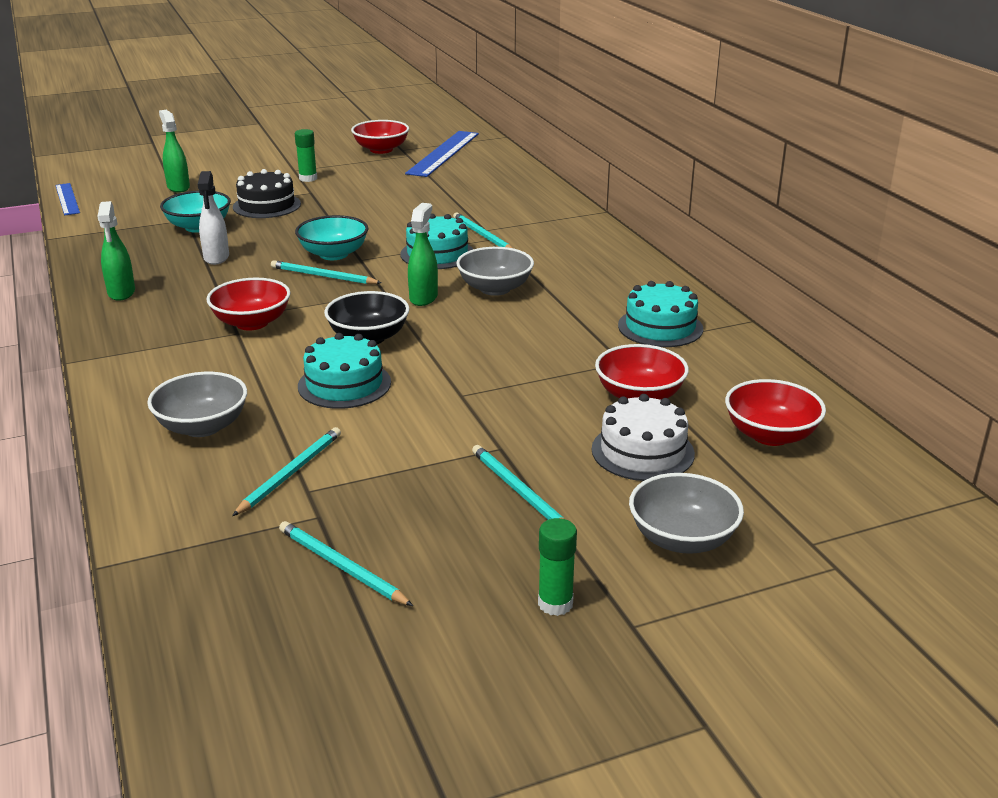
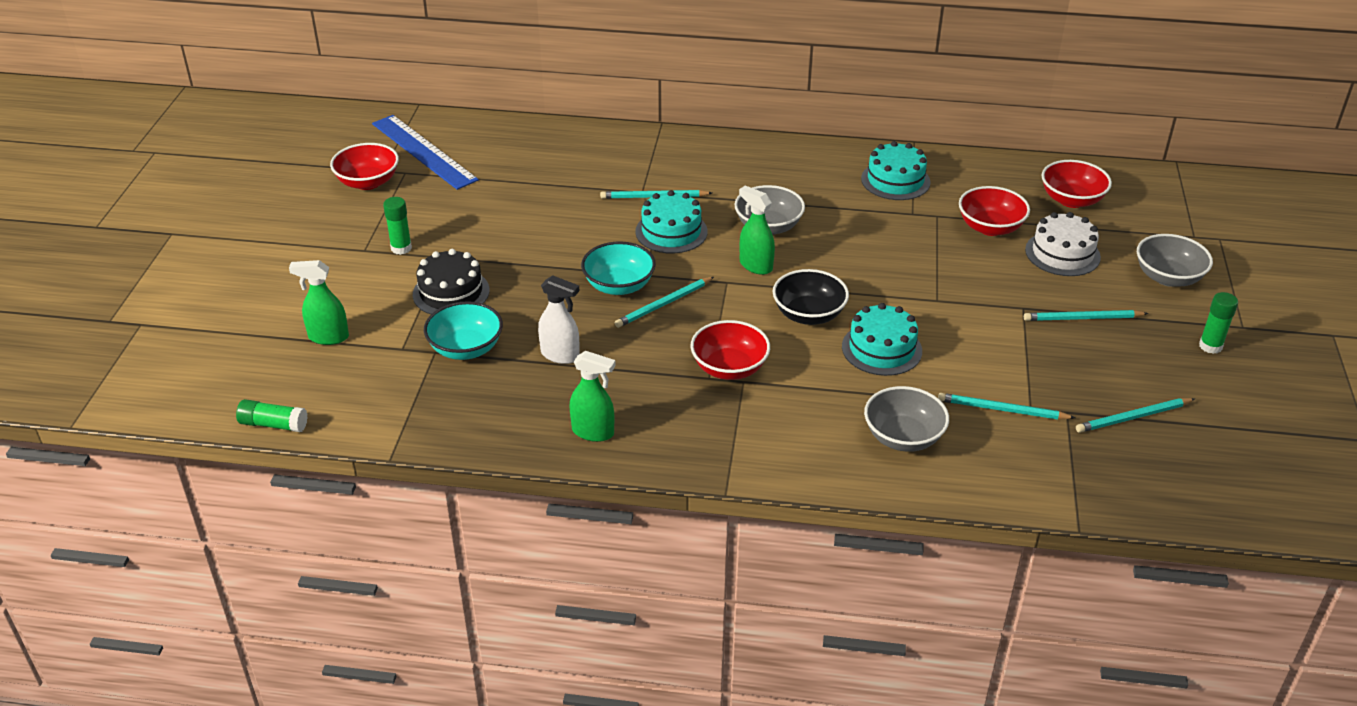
camera: 60 degrees left, 10 degrees up
(67, 199) = (273, 424): blue ruler -> green glue stick
(291, 473) = (1002, 410): turquoise pencil -> turquoise pencil turned 45 degrees counterclockwise

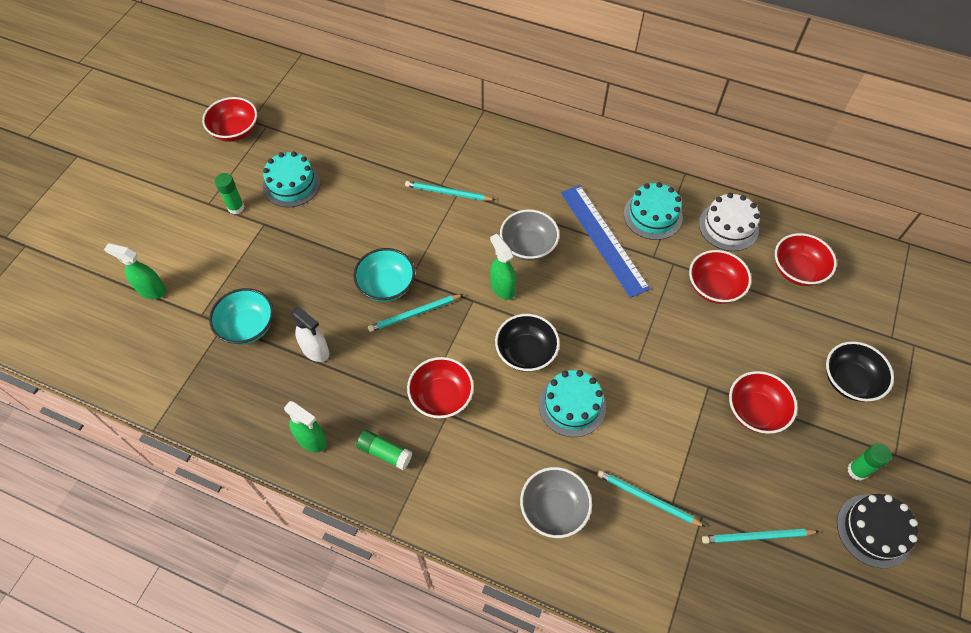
camera: 15 degrees right, 20 degrees up
(273, 424) = (83, 372): green glue stick -> green glue stick (385, 452)
(423, 151) = (287, 106): blue ruler -> blue ruler (603, 239)
(451, 292) = (257, 263): black cake -> black cake (874, 530)
(671, 231) = (448, 234): turquoise cake -> turquoise cake (291, 184)
(1062, 253) = (766, 331): white cake -> white cake (728, 226)
(1082, 318) = (755, 411): turquoise pencil -> red bowl
(1168, 277) = (849, 381): grey bowl -> black bowl

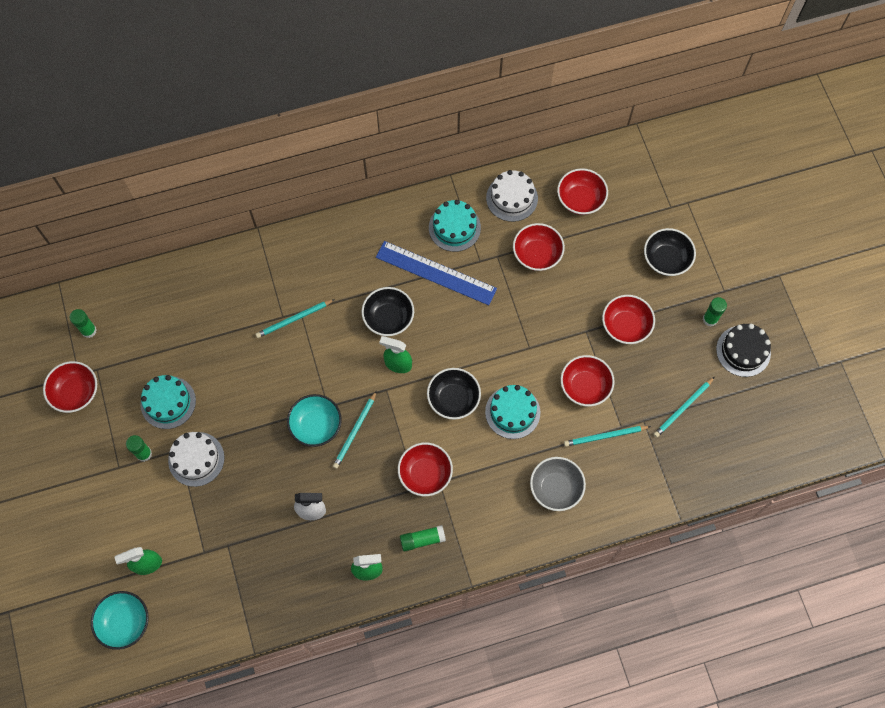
camera: 40 degrees left, 10 degrees up
(247, 326) = (246, 533): turquoise bowl -> turquoise bowl (125, 622)
(269, 240) = (196, 459): none -> white cake
(288, 97) = (89, 330): none -> green glue stick
(528, 246) = (388, 318): grey bowl -> black bowl
(665, 436) = (585, 386): none -> red bowl

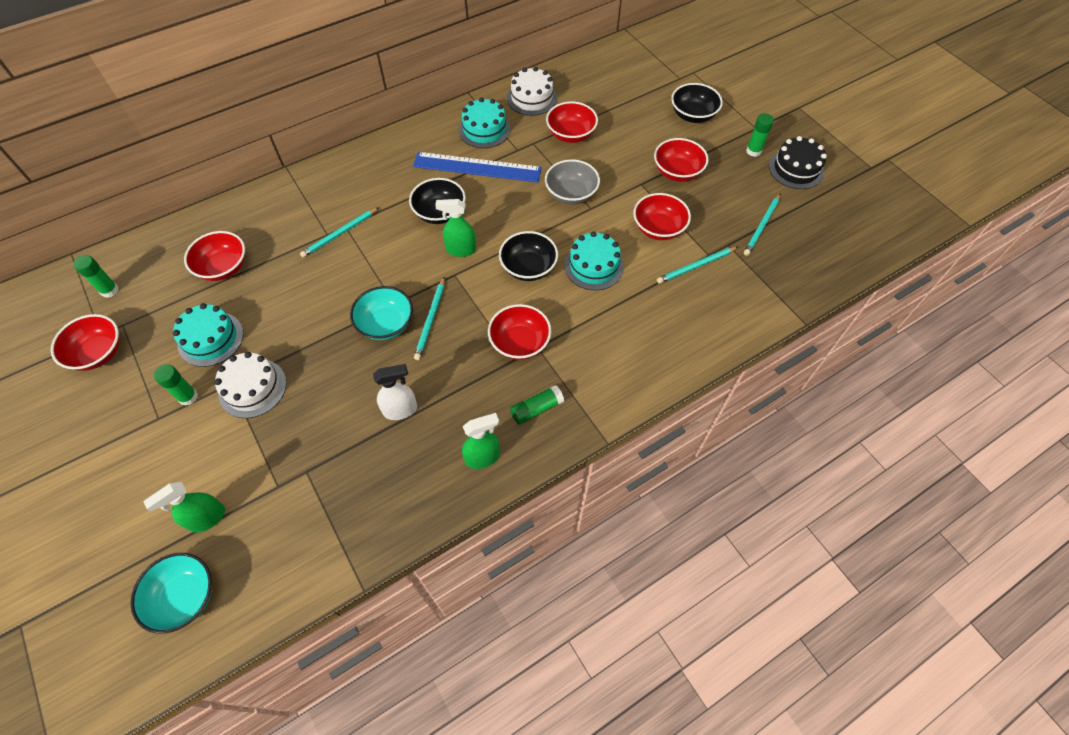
camera: 15 degrees left, 10 degrees down
(556, 488) = (664, 324): grey bowl -> grey bowl (571, 194)
(580, 199) = (596, 88): red bowl -> red bowl (223, 267)

